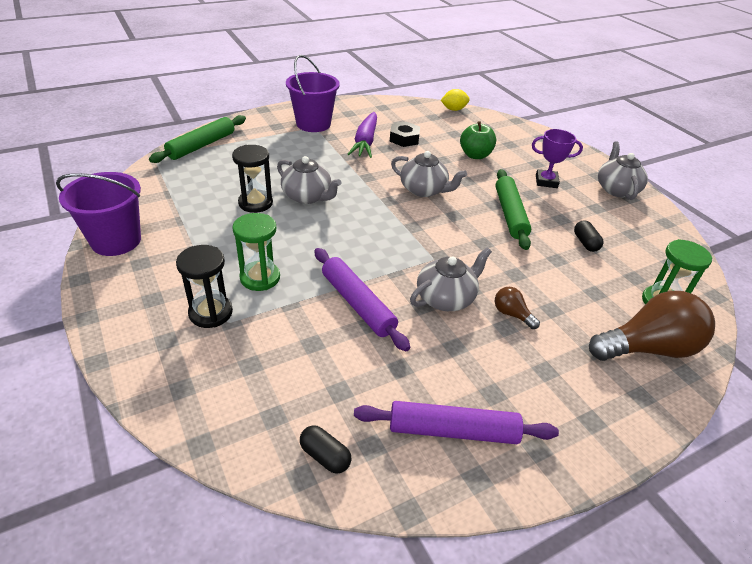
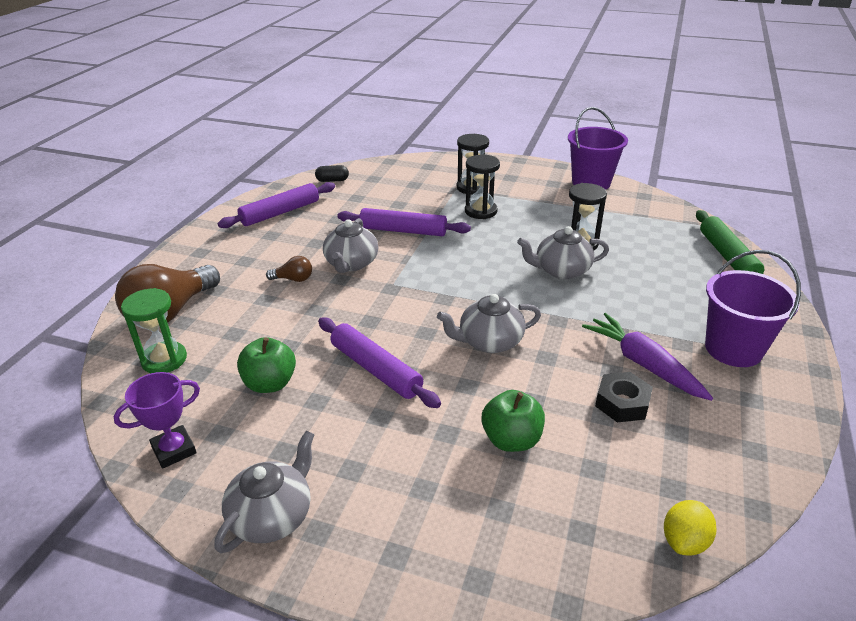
camera: 140 degrees right, 5 degrees down
(260, 278) = (481, 211): green hourglass -> black hourglass
(510, 214) = (376, 369): green rolling pin -> purple rolling pin
(546, 181) = (379, 456): purple trophy -> purple trophy (174, 450)
(585, 243) = (270, 383): black capsule -> green apple
(616, 189) = (272, 516): grey teapot -> grey teapot turned 105 degrees counterclockwise

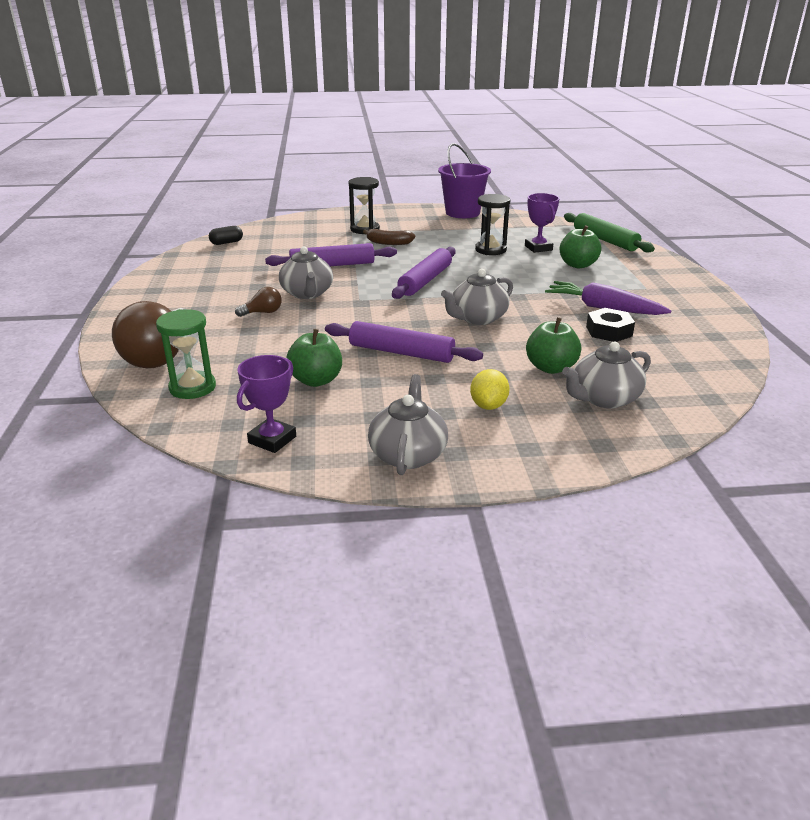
camera: 25 degrees left, 5 degrees down
(280, 212) = (197, 271): purple rolling pin -> purple rolling pin (425, 280)
(481, 211) = (388, 243): black hourglass -> brown banana
(561, 270) = (491, 268): grey teapot -> grey teapot (604, 398)
(637, 252) = (538, 248): none -> purple trophy
(664, 288) = (578, 265): none -> green apple
(684, 541) = (715, 389): yellow lemon -> yellow lemon (488, 405)
(733, 349) = (655, 288): purple bucket -> none

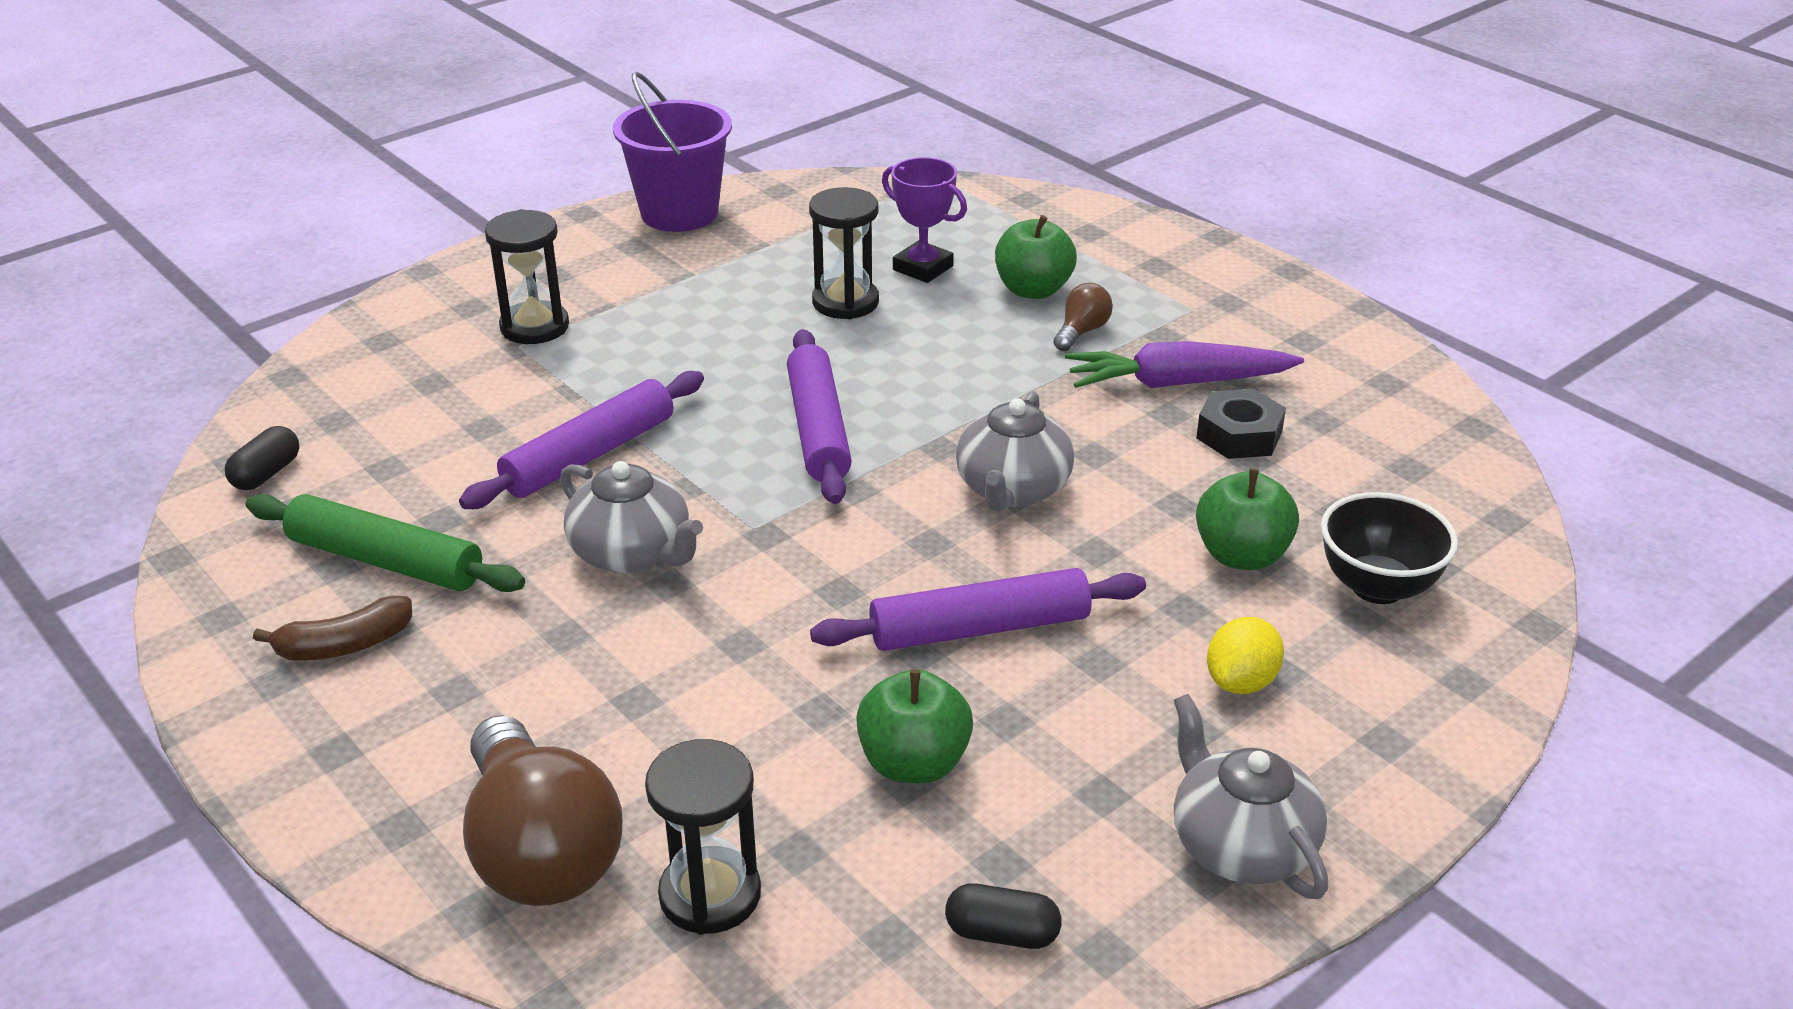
camera: 35 degrees left, 5 degrees up
(192, 387) = (710, 895): green hourglass -> black hourglass
(262, 312) = (605, 642): brown light bulb -> brown light bulb (1081, 332)
(272, 440) = (1002, 934): purple trophy -> black capsule
(388, 243) = (630, 350): brown banana -> brown banana (344, 645)
(488, 405) = (1241, 682): yellow lemon -> yellow lemon turned 60 degrees clockwise
(604, 398) = (1377, 587): grey teapot -> black bowl
(605, 240) = (1011, 209): green rolling pin -> green rolling pin (385, 561)

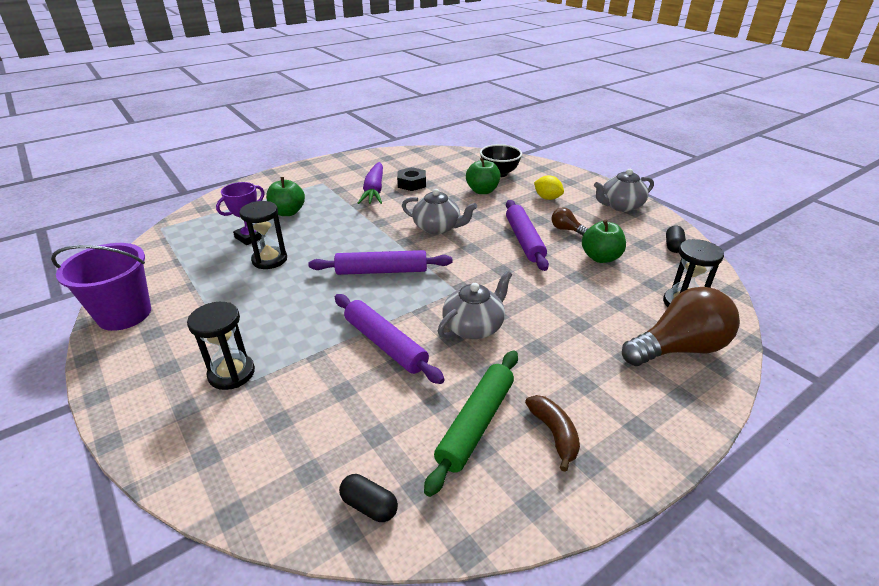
camera: 85 degrees left, 0 degrees up
(1081, 332) = (328, 205): brown light bulb -> brown light bulb (566, 229)

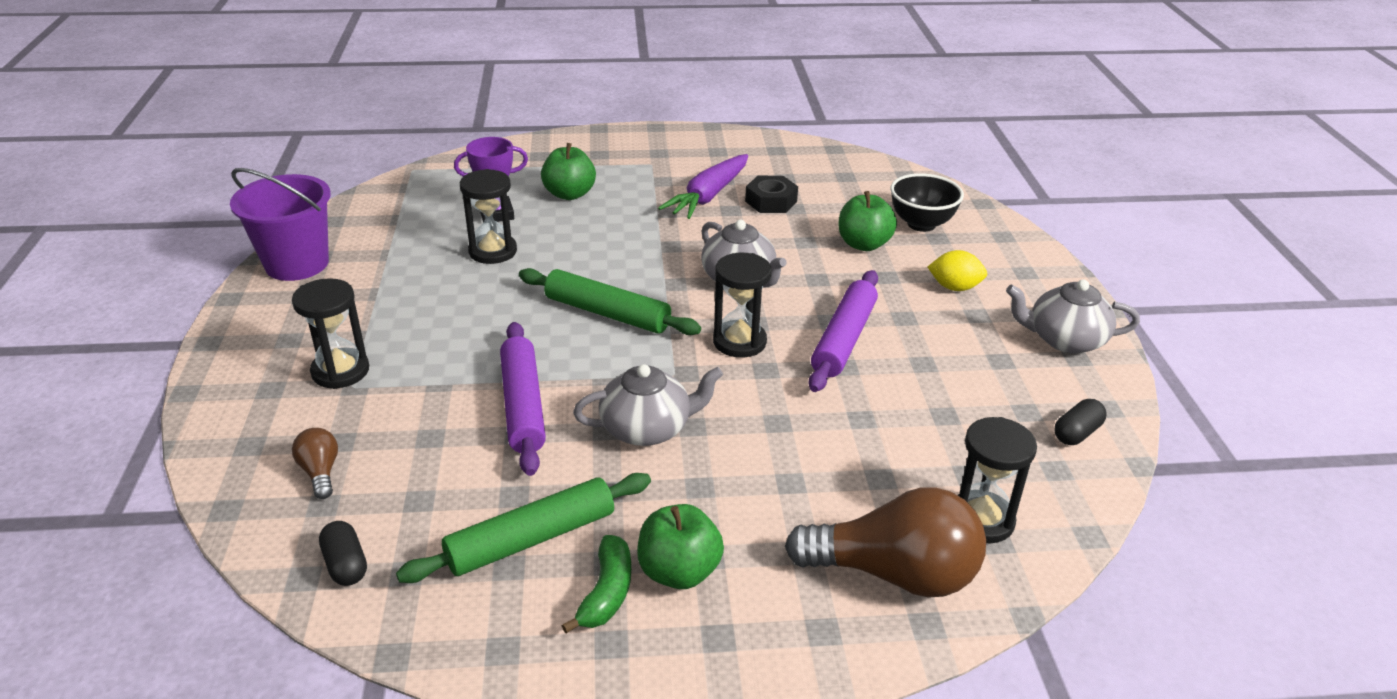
camera: 30 degrees right, 0 degrees up
(381, 271) = (607, 313): purple rolling pin -> green rolling pin
(473, 260) = (739, 342): none -> black hourglass
(547, 198) = (954, 287): yellow lemon -> yellow lemon turned 60 degrees counterclockwise
(554, 434) = (606, 593): brown banana -> green banana
(566, 229) = (927, 346): brown light bulb -> brown light bulb (320, 472)
(600, 257) = (931, 406): green apple -> green apple (679, 571)

